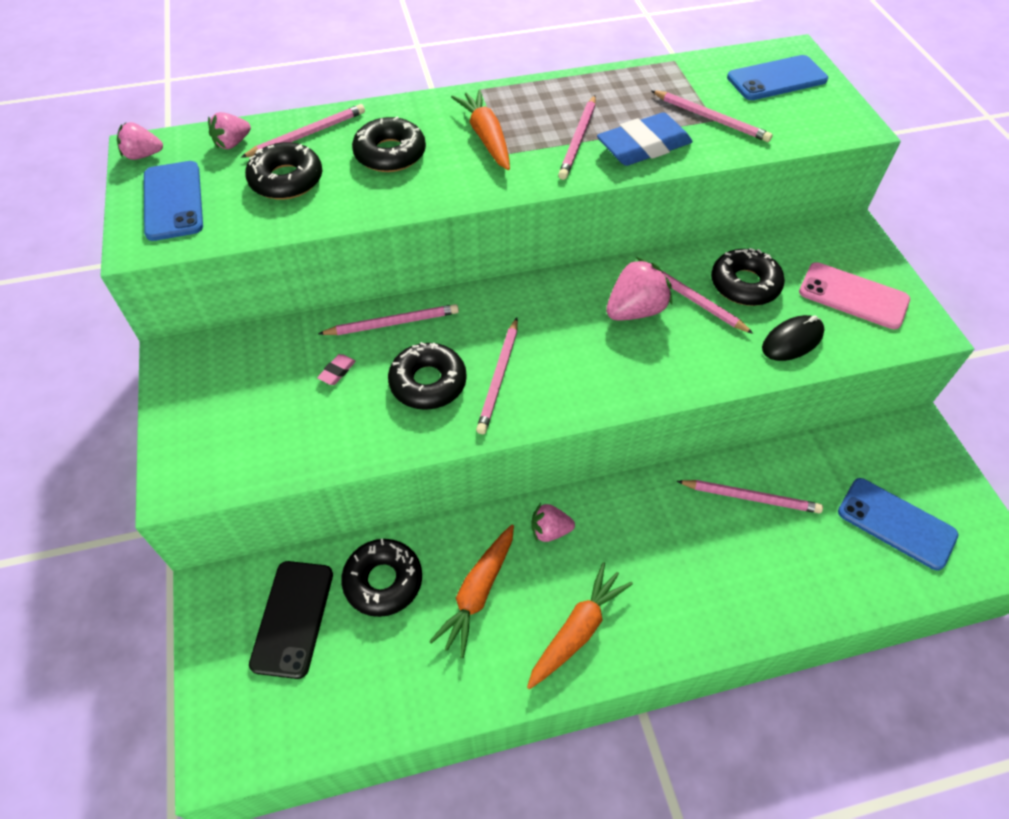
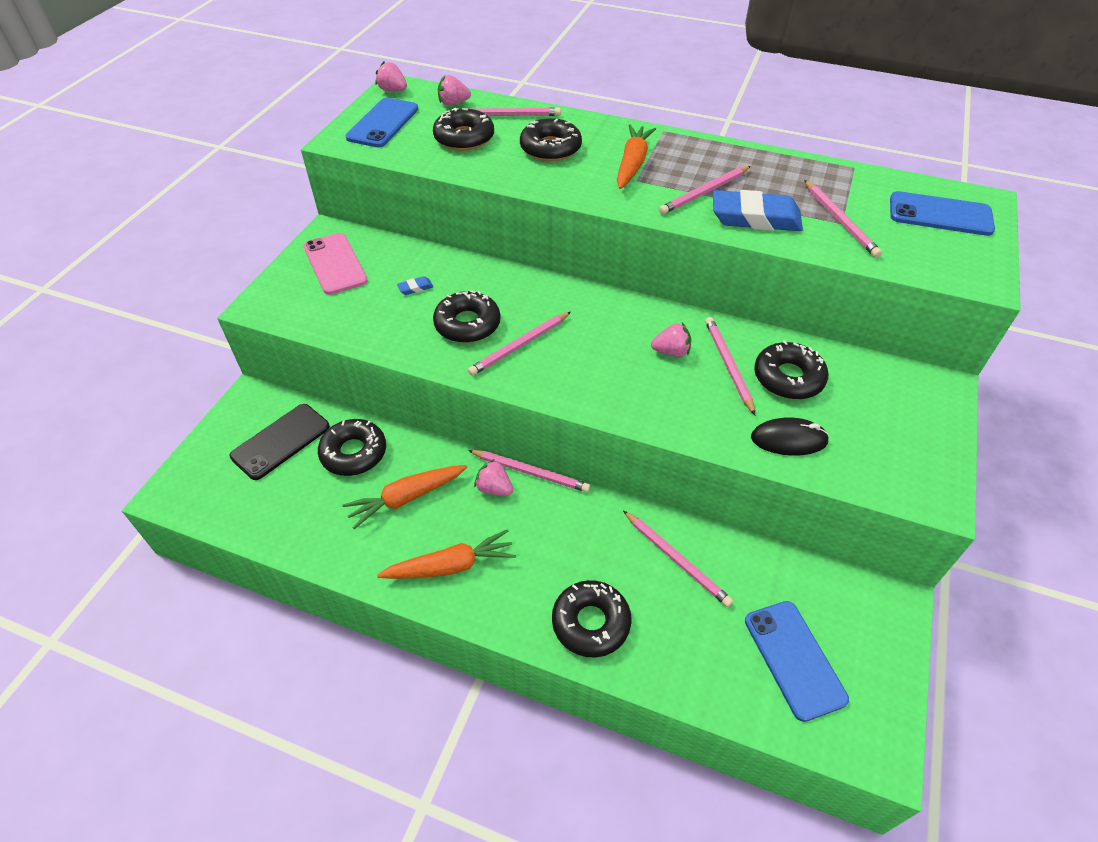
camera: 35 degrees right, 5 degrees down
(337, 371) = (415, 288): pink eraser -> blue eraser
(392, 323) = (481, 275): pink pencil -> pink pencil (530, 472)
(635, 310) = (671, 352): pink strawberry -> pink strawberry, size x0.62
(734, 599) = (591, 623): none -> black donut
(853, 296) = (886, 435): pink phone -> pink phone (335, 264)

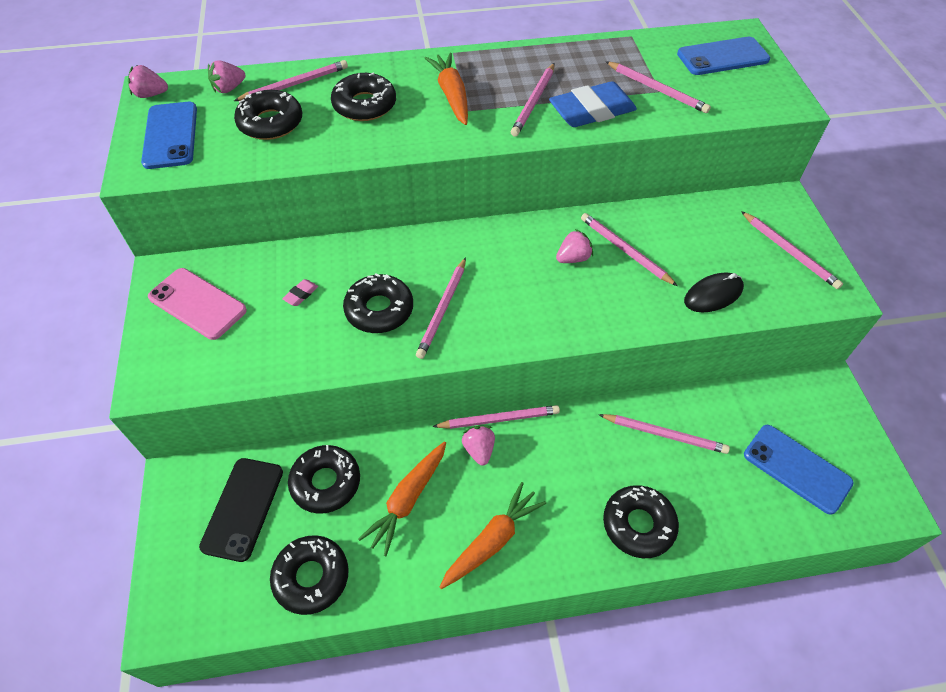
camera: 30 degrees left, 5 degrees up
(415, 288) = (301, 294): blue eraser -> pink eraser
(494, 488) = (479, 450): pink strawberry -> pink strawberry turned 75 degrees clockwise
(788, 378) = (676, 241): black donut -> black donut (311, 577)
(908, 436) = (789, 252): none -> pink pencil

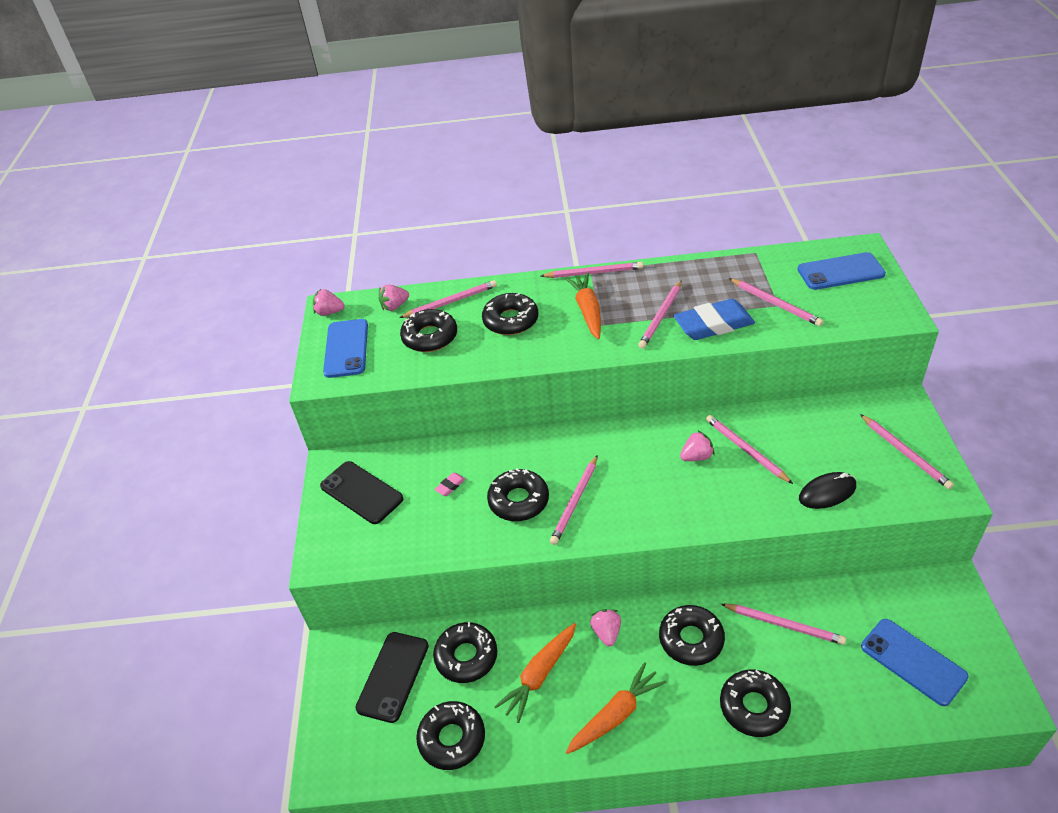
camera: 10 degrees right, 10 degrees down
(197, 303) = (361, 492): pink phone -> black phone
(499, 419) = (626, 605): pink pencil -> pink pencil (594, 273)
(569, 454) = (691, 639): none -> black donut

